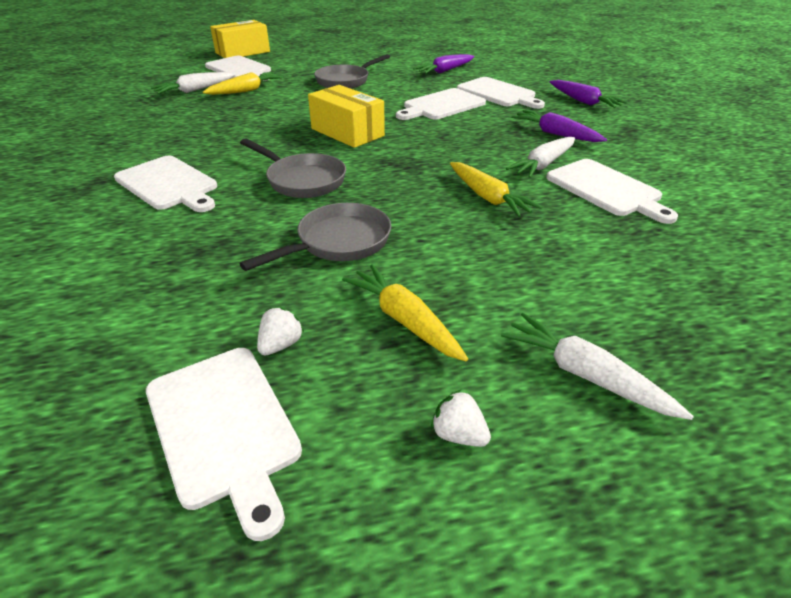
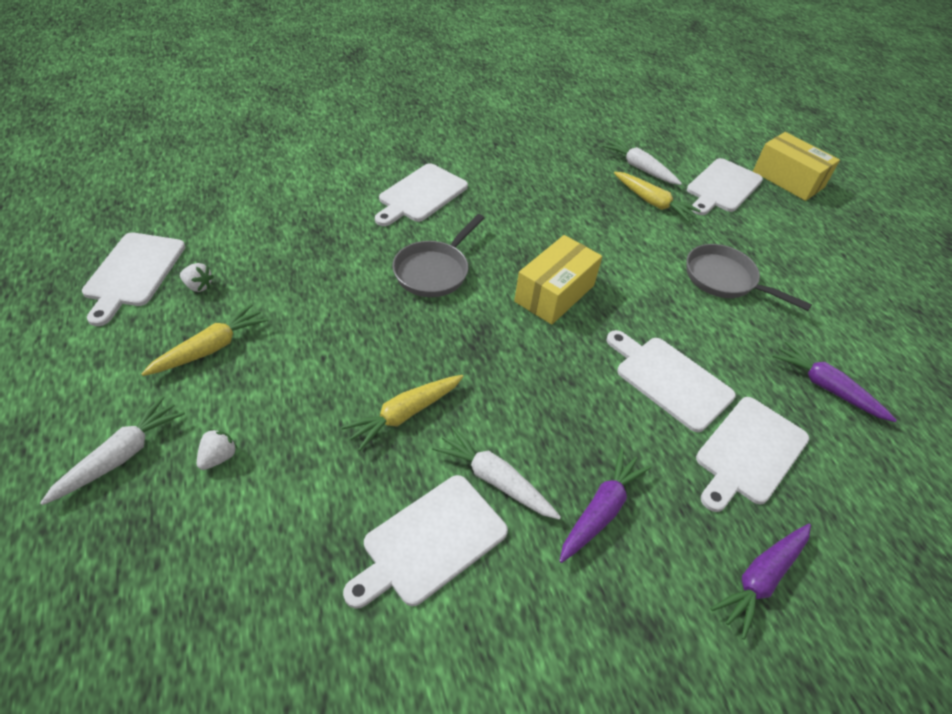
camera: 80 degrees right, 10 degrees up
(224, 427) = (133, 273): white cutting board -> white cutting board turned 45 degrees counterclockwise
(338, 242) = (322, 304): grey pan -> none
(458, 434) = (91, 376): white strawberry -> white strawberry (219, 457)

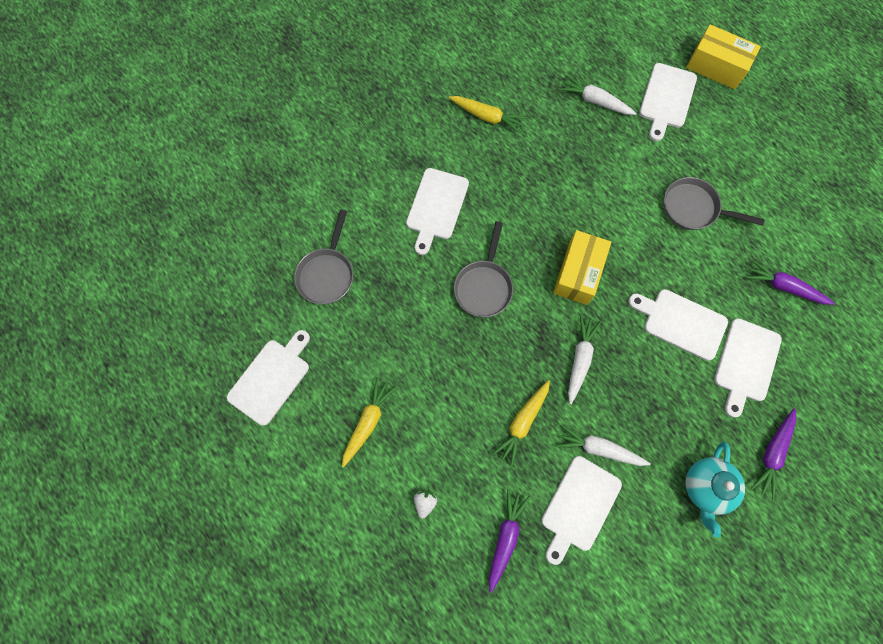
camera: 15 degrees left, 25 degrees up
(121, 455) = (365, 526): white carrot -> white carrot (580, 359)
(133, 273) = (271, 378): white cutting board -> white cutting board turned 135 degrees counterclockwise
(198, 286) = (325, 371): white strawberry -> none
(266, 210) = (327, 274): none -> grey pan
(601, 510) = (669, 443): purple carrot -> purple carrot (505, 537)
(637, 587) = (705, 487): none -> turquoise teapot
(653, 203) = (618, 141): yellow carrot -> yellow carrot (487, 117)

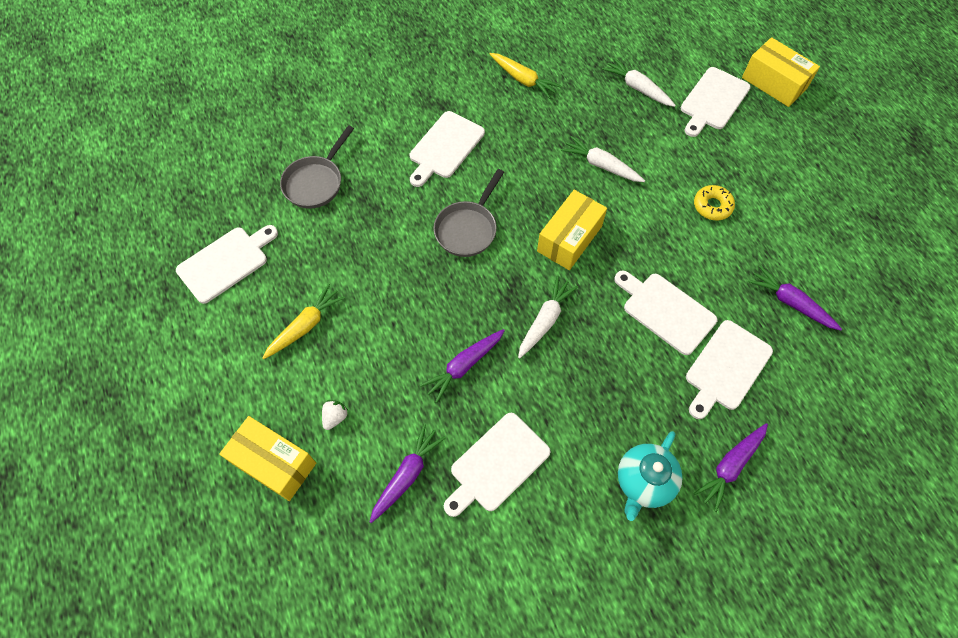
camera: 15 degrees right, 10 degrees down
(386, 560) = (274, 463): none -> yellow box
(522, 423) = (463, 366): yellow carrot -> purple carrot
(598, 448) = (537, 412): white carrot -> white carrot (601, 165)
(694, 208) = (712, 206): grey pan -> yellow donut

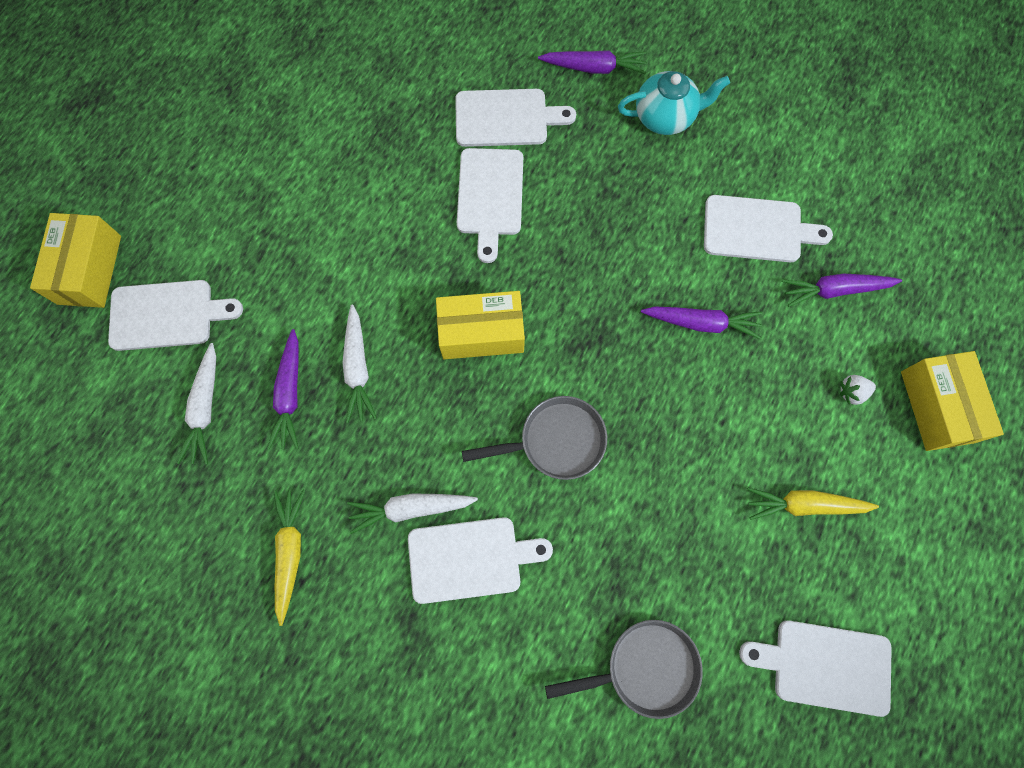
camera: 130 degrees left, 10 degrees up
(545, 320) = (592, 289): white carrot -> white carrot (410, 509)
(712, 206) = (328, 229): yellow donut -> none
(790, 302) = (392, 106): purple carrot -> purple carrot (290, 394)

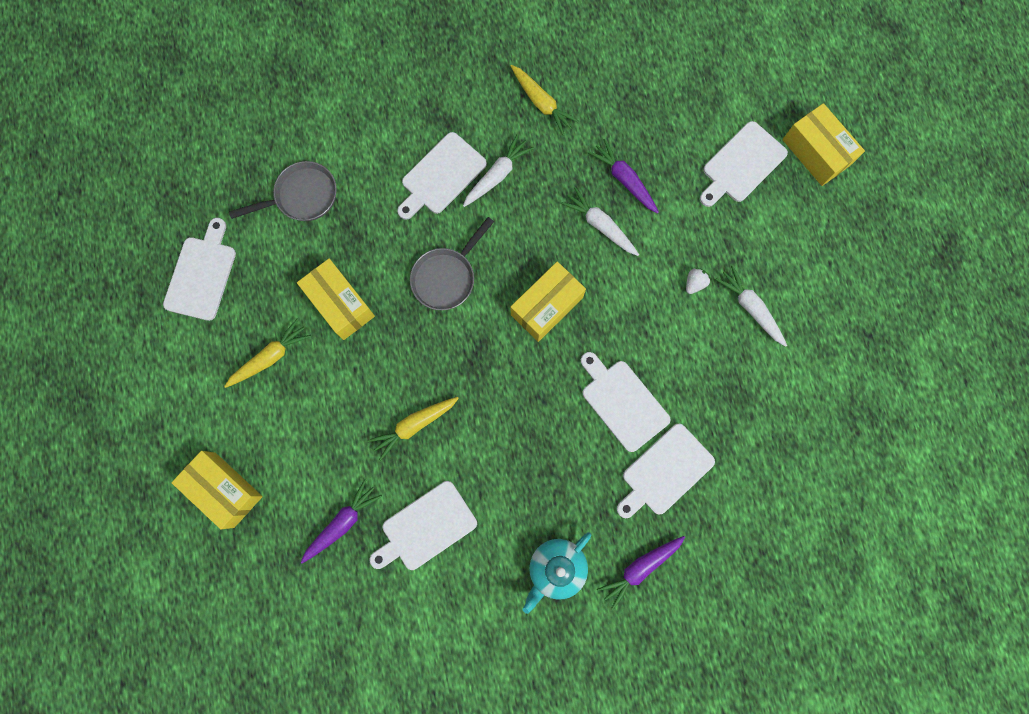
camera: 140 degrees right, 5 degrees up
(205, 409) = (663, 134): white carrot -> white carrot (750, 307)
(644, 668) = (302, 196): grey pan -> grey pan turned 150 degrees counterclockwise
(689, 503) = (340, 304): none -> yellow box
(702, 323) = (414, 425): purple carrot -> yellow carrot
(825, 666) = (201, 274): white cutting board -> white cutting board turned 45 degrees counterclockwise
(851, 392) = (286, 455): white strawberry -> white strawberry (694, 283)

